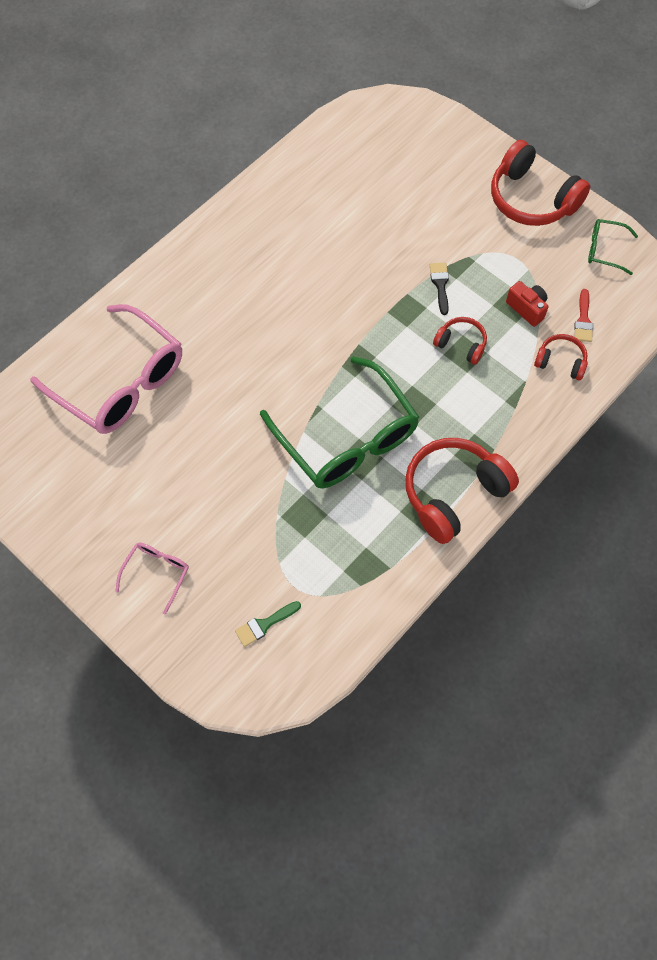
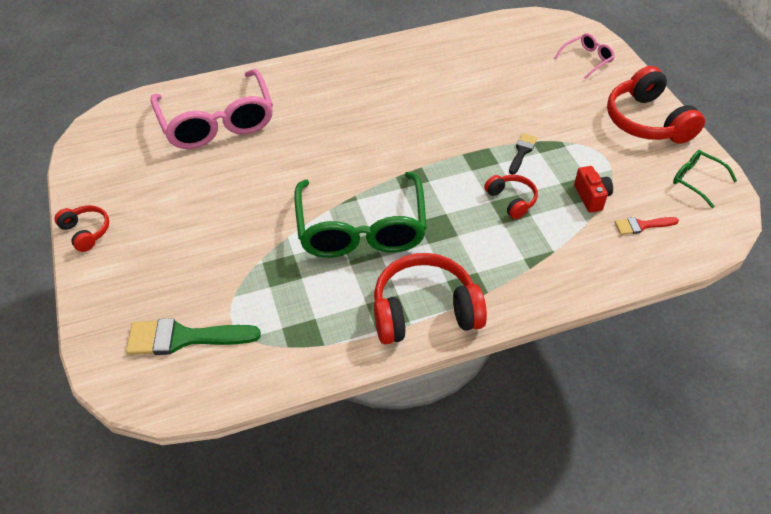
camera: 30 degrees right, 15 degrees down
(157, 573) = (133, 259): pink glasses -> pink glasses (587, 59)
(264, 624) = (184, 338): green brush -> green brush, size x1.84
(560, 362) = (598, 249): red headphones -> red headphones (86, 232)
(583, 320) = (642, 225): red brush -> red brush turned 45 degrees clockwise

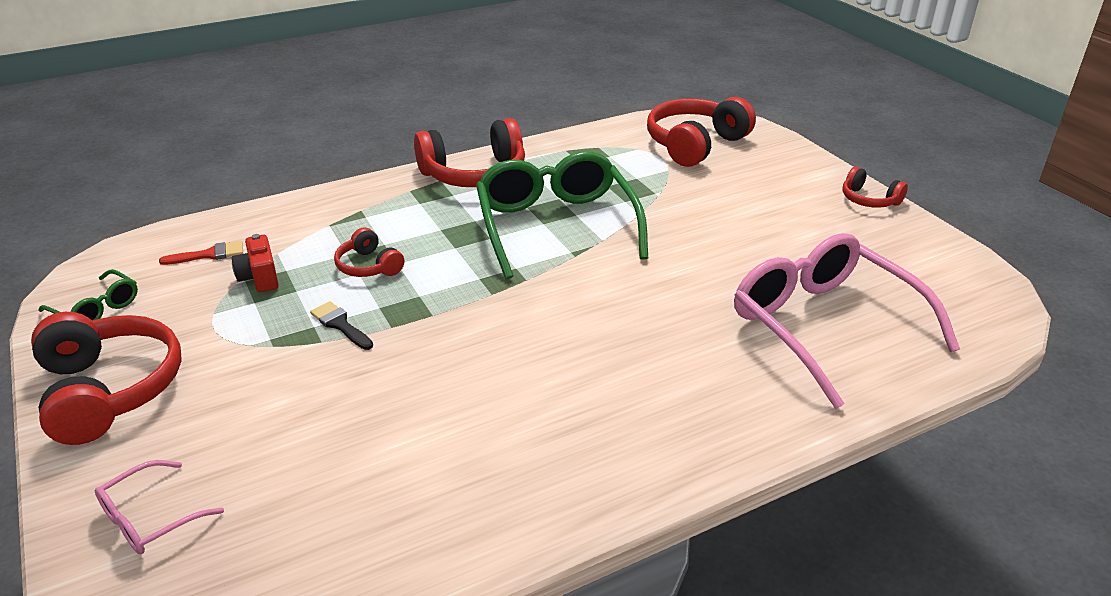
camera: 170 degrees right, 15 degrees down
(184, 338) = (695, 144): green brush -> red headphones
(522, 152) = (340, 325): black brush -> black brush turned 120 degrees clockwise

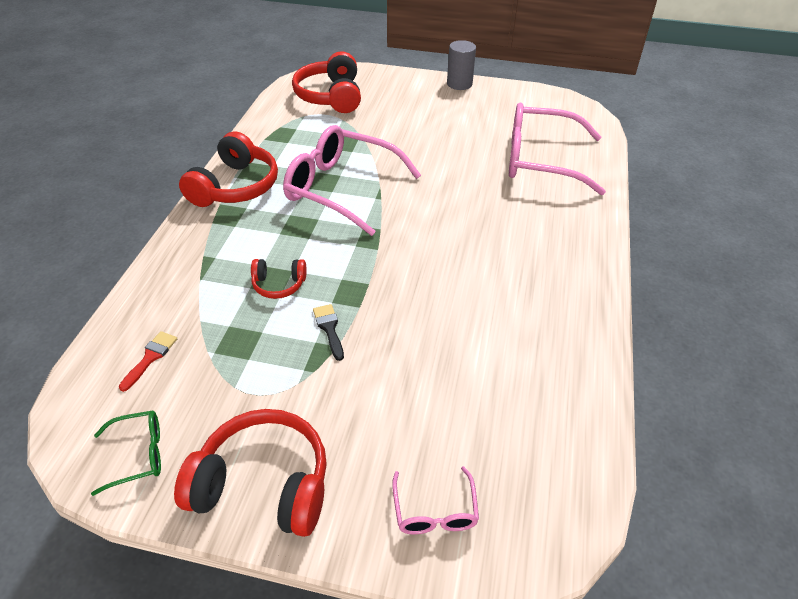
camera: 50 degrees left, 10 degrees up
(259, 278) = (221, 343): red camera -> none
(340, 325) = (329, 328): black brush -> black brush turned 75 degrees clockwise
(556, 226) = (341, 188): green glasses -> pink glasses
(869, 200) = (459, 84): red headphones -> grey cylinder

